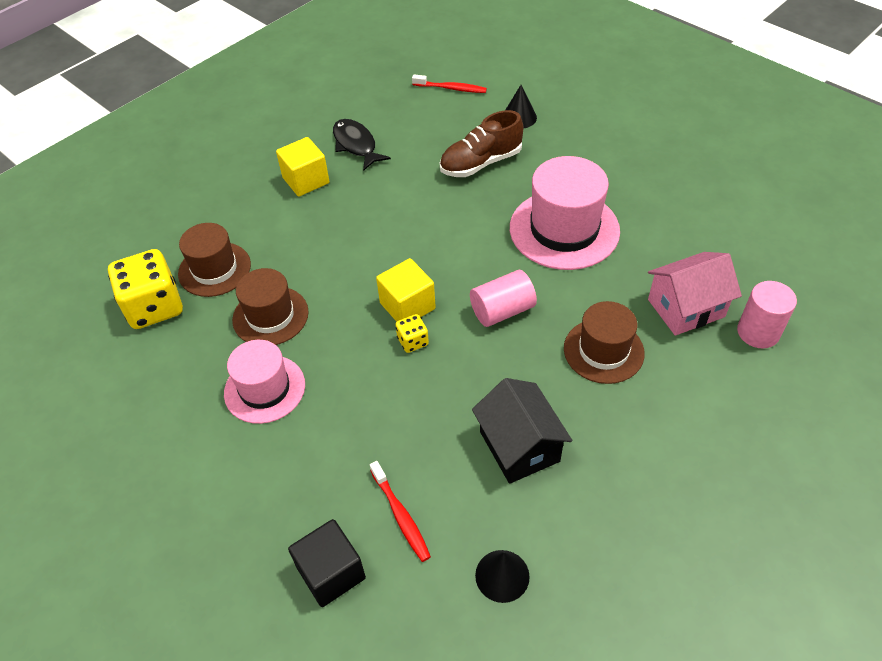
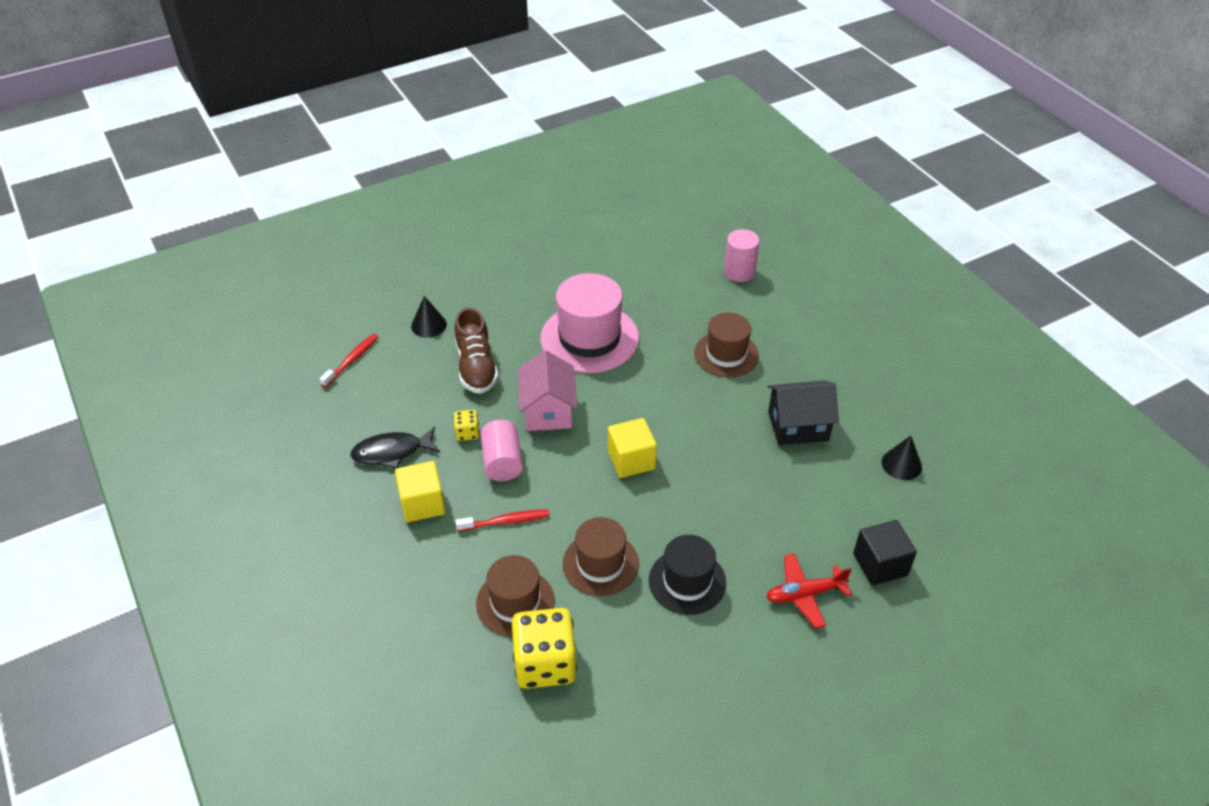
camera: 75 degrees left, 5 degrees down
(264, 389) = (687, 581): pink hat -> black hat
(271, 499) = (805, 594): none -> red plane
(400, 515) = (840, 511): red toothbrush -> red toothbrush (505, 521)
(413, 341) = (673, 465): yellow dice -> yellow dice (467, 433)
(502, 310) = (662, 400): pink cylinder -> pink cylinder (502, 462)
(686, 308) = (703, 298): pink house -> pink house (548, 410)

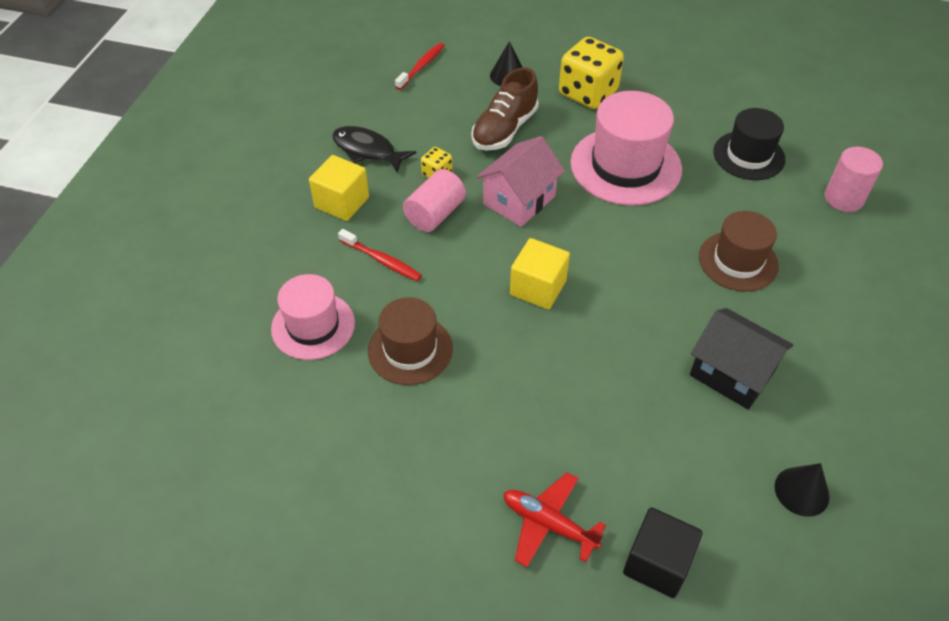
camera: 45 degrees right, 5 degrees up
(351, 360) = (421, 67): red toothbrush -> red toothbrush turned 45 degrees counterclockwise
(515, 602) = (313, 326): brown hat -> pink hat
(545, 663) = (276, 389): yellow dice -> yellow dice (588, 93)
(687, 581) = (460, 422): black hat -> black hat (748, 155)

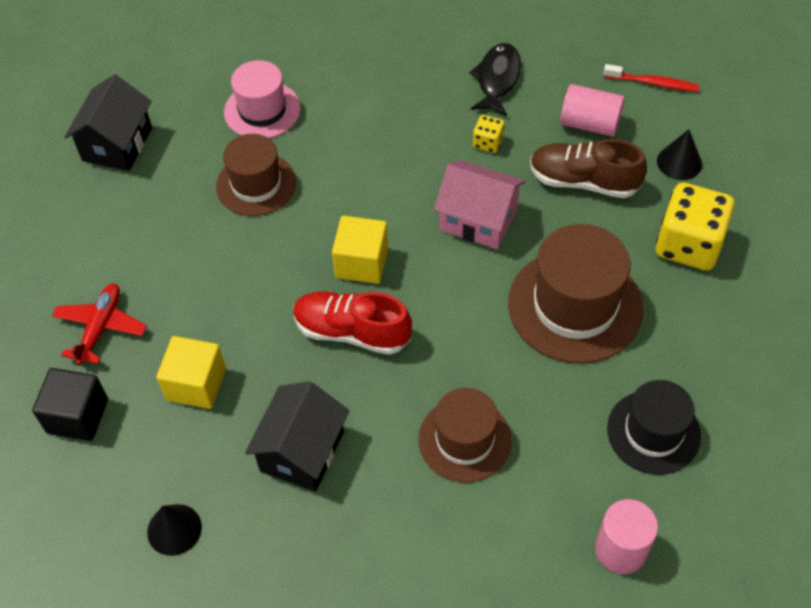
camera: 75 degrees right, 5 degrees up
(292, 469) = (117, 144): none -> black house
(342, 202) = (417, 83): yellow cube -> yellow cube (196, 384)
(381, 260) = (354, 133): red toothbrush -> none
(435, 214) = (430, 156): pink cylinder -> pink cylinder (589, 124)
(612, 311) = (352, 332): none -> red shoe
(625, 166) = (575, 305): pink hat -> brown hat

